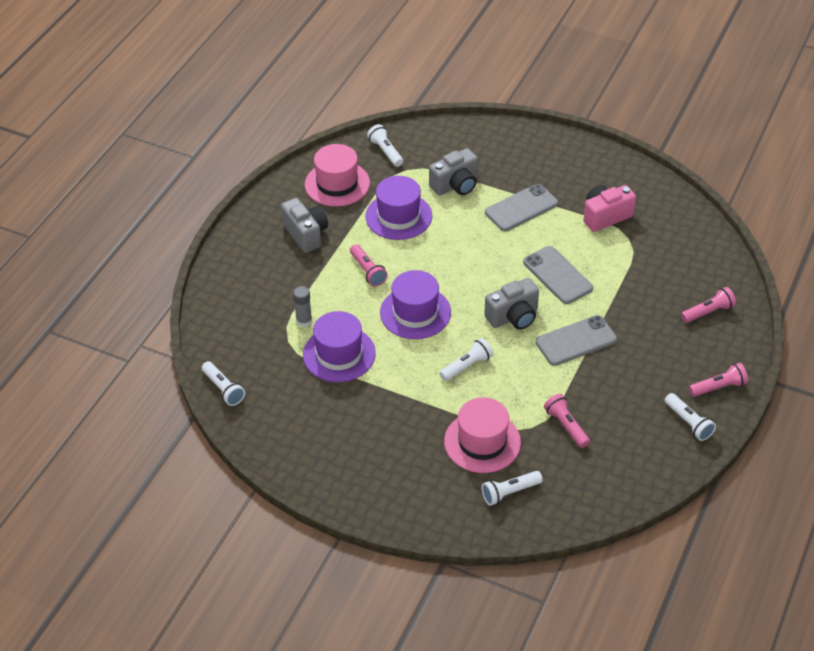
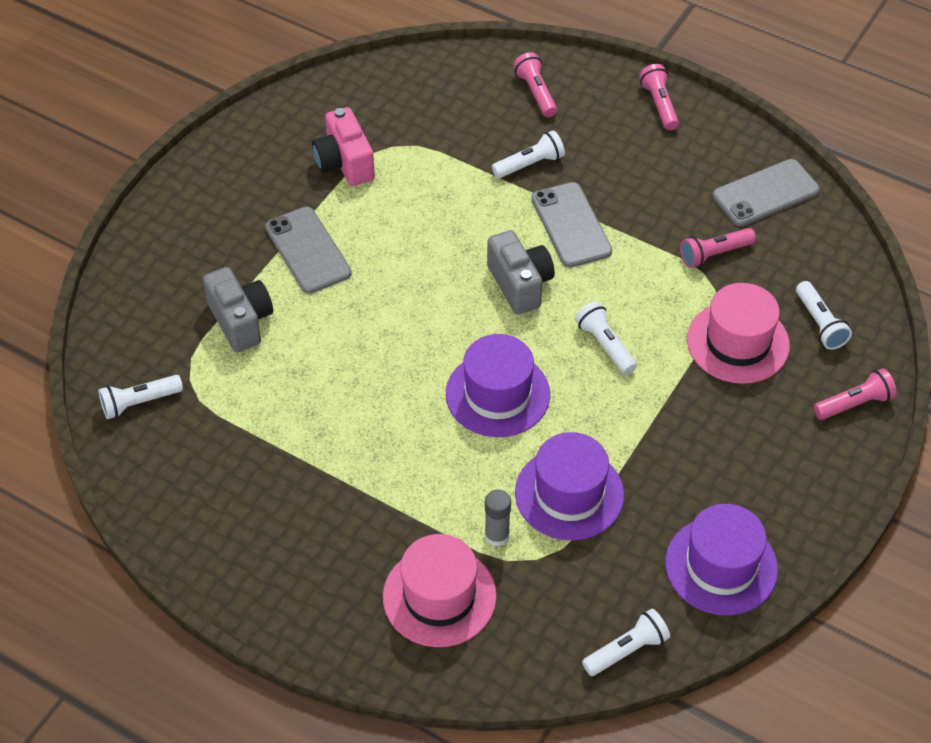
camera: 85 degrees left, 5 degrees up
(306, 234) = (307, 523): grey camera -> none
(337, 184) = (199, 474): pink hat -> pink hat (439, 596)
(367, 271) = (404, 446): pink flashlight -> pink flashlight (854, 404)
(398, 216) = (293, 398): purple hat -> purple hat (721, 566)
(557, 275) = (448, 228): grey phone -> grey phone (765, 193)
(688, 423) = (713, 140): white flashlight -> white flashlight (530, 164)

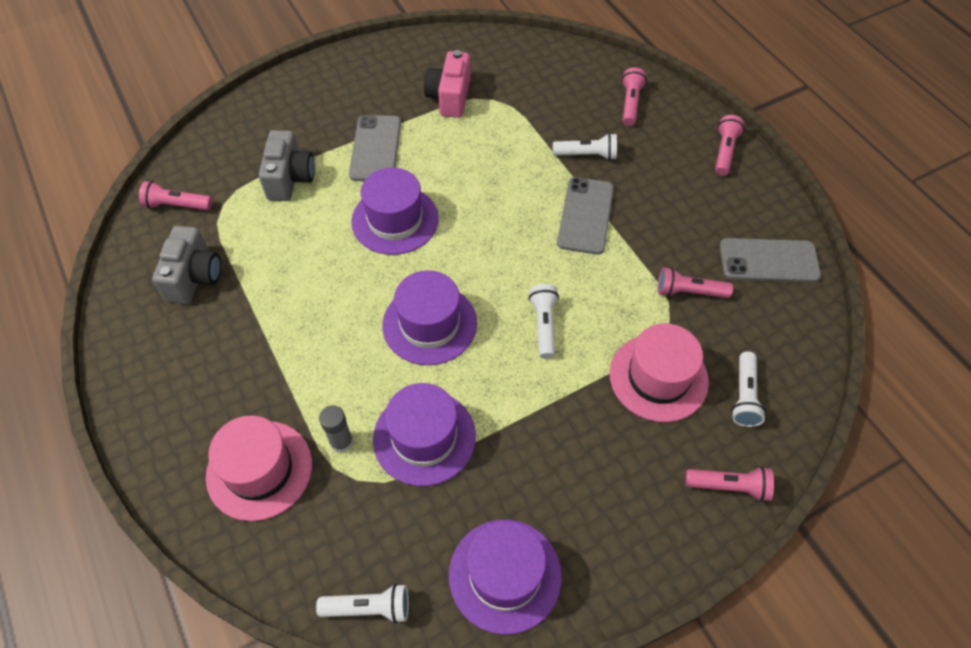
camera: 30 degrees right, 5 degrees up
(139, 402) = (177, 205): white flashlight -> pink flashlight
(386, 313) = (395, 220): none -> purple hat
(520, 284) = (511, 244): grey camera -> grey camera (195, 277)

